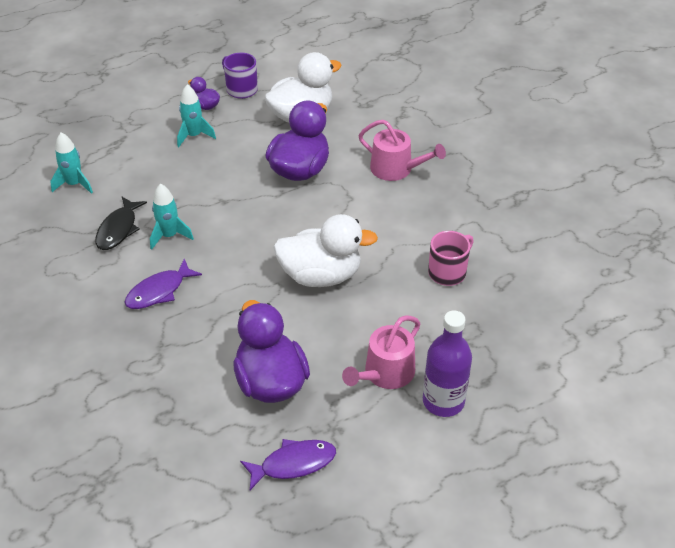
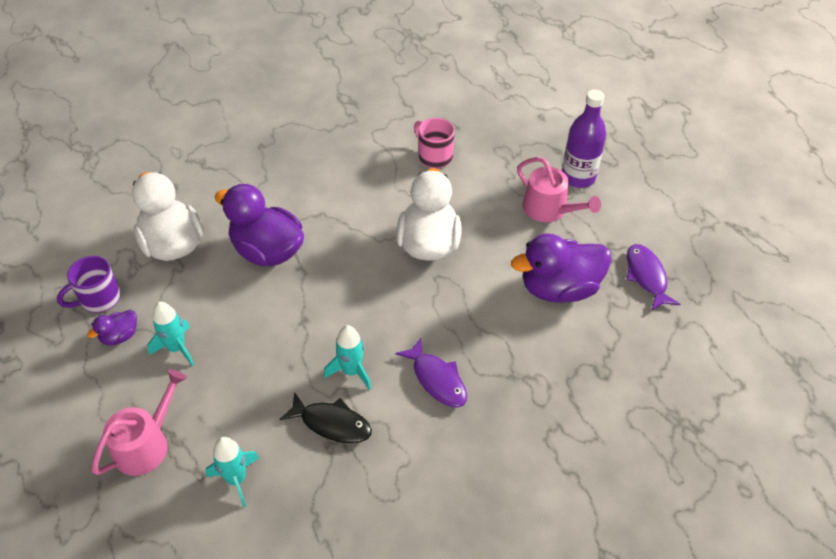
camera: 85 degrees left, 5 degrees up
(396, 169) = (286, 175): pink watering can -> pink watering can (146, 444)

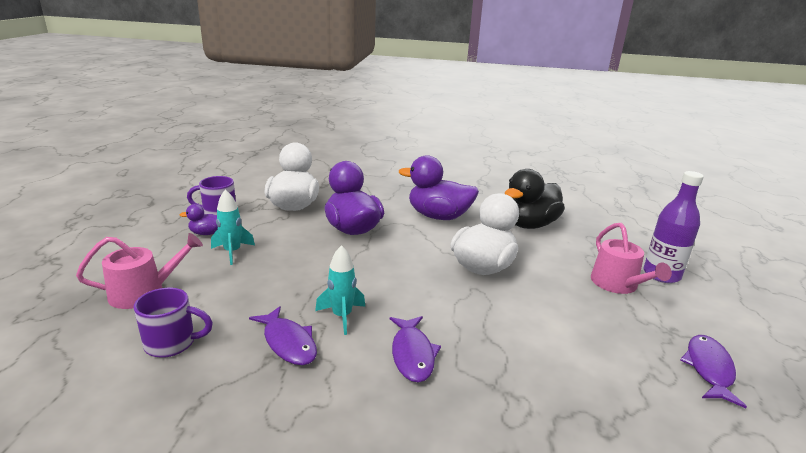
camera: 30 degrees right, 25 degrees down
(236, 479) = (172, 343): turquoise rocket -> purple mug
(332, 423) = (288, 343): black fish -> purple fish
(434, 156) = (529, 225): pink mug -> black duck
(559, 288) = (594, 339): purple duck -> purple duck (438, 216)

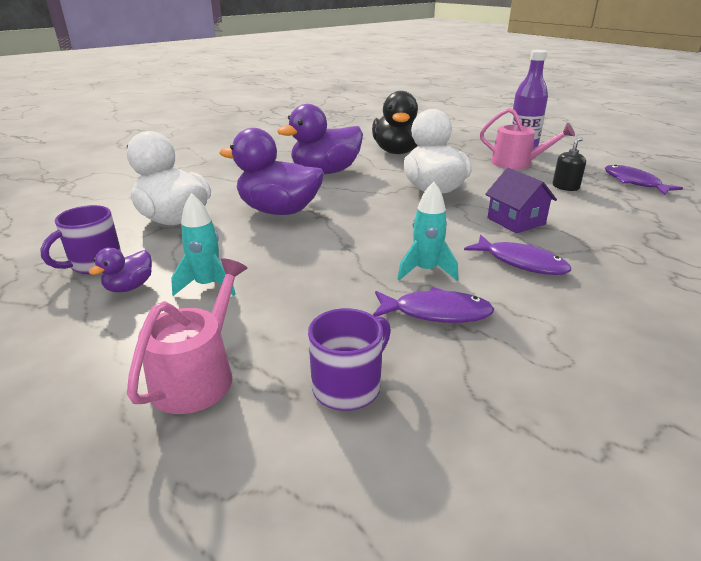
camera: 45 degrees left, 5 degrees up
(486, 326) = (516, 221): none -> purple house
(611, 329) = (565, 187): none -> black soap dispenser

